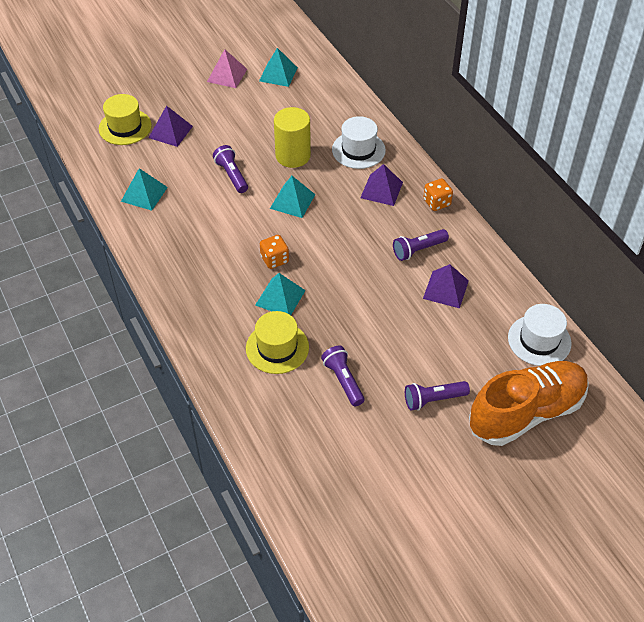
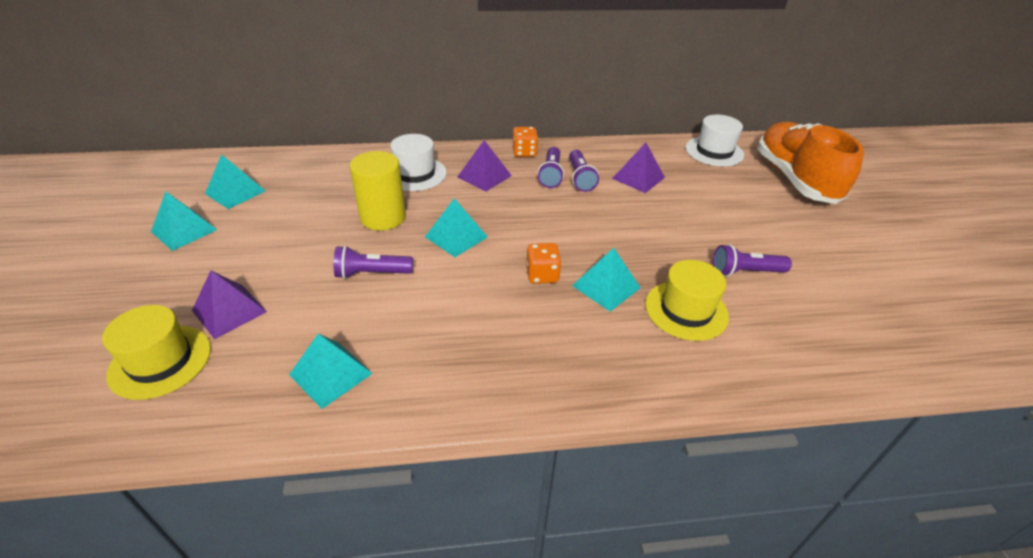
camera: 70 degrees left, 10 degrees down
(227, 75) = (184, 230): pink pyramid -> turquoise pyramid
(433, 399) = (777, 222): purple flashlight -> purple flashlight (551, 175)

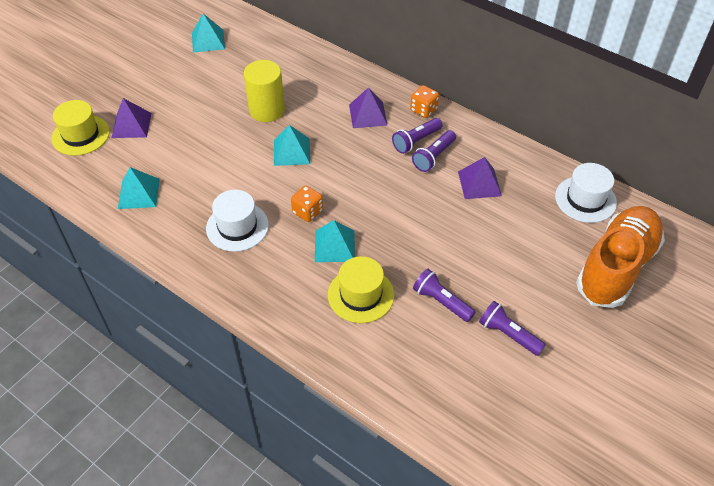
camera: 45 degrees right, 10 degrees up
(184, 230) = (158, 56): turquoise pyramid -> none
(371, 273) = (218, 146): purple flashlight -> purple flashlight (508, 334)
(415, 174) = (325, 86): white hat -> white hat (237, 227)

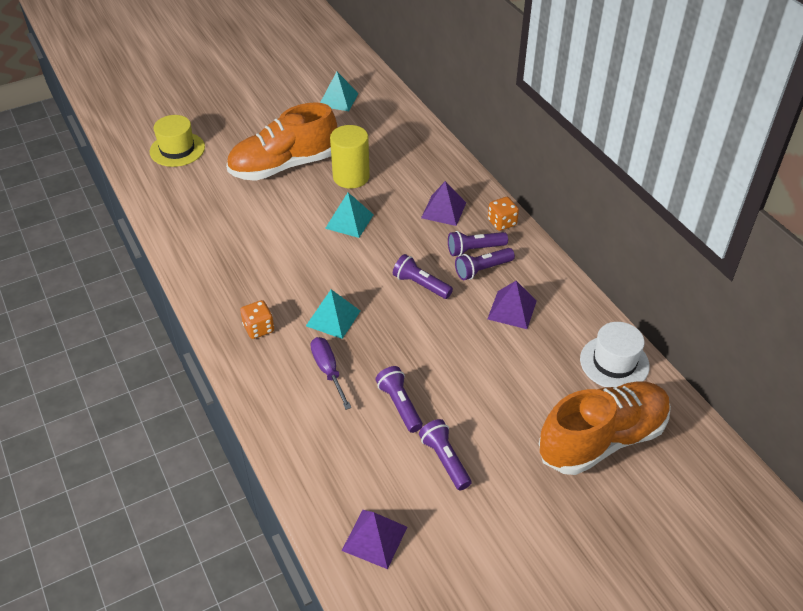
camera: 25 degrees right, 5 degrees down
(131, 125) = (224, 154): purple pyramid -> purple pyramid (374, 538)
(139, 193) = (193, 214): turquoise pyramid -> none
(197, 119) = (284, 166): none -> orange shoe
(237, 227) = (257, 271): white hat -> none
(307, 212) = (328, 279): orange dice -> orange dice (259, 328)
(361, 295) = (328, 370): yellow hat -> purple screwdriver
(391, 188) = (420, 285): none -> purple flashlight

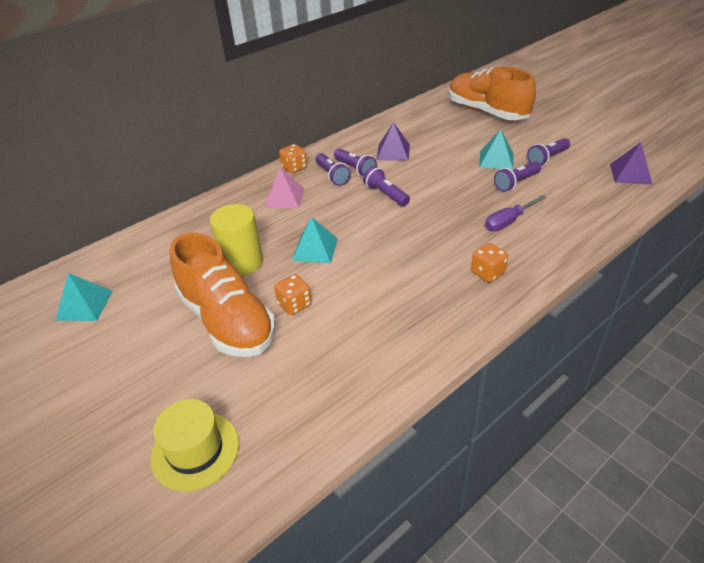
camera: 100 degrees left, 5 degrees down
(282, 201) = (294, 304): none -> orange dice
(333, 318) = (449, 231): turquoise pyramid -> turquoise pyramid (496, 160)
(420, 285) = (385, 194): purple flashlight -> purple flashlight turned 120 degrees clockwise
(443, 210) = (284, 198): purple pyramid -> pink pyramid
(614, 362) = (422, 113): white hat -> none

